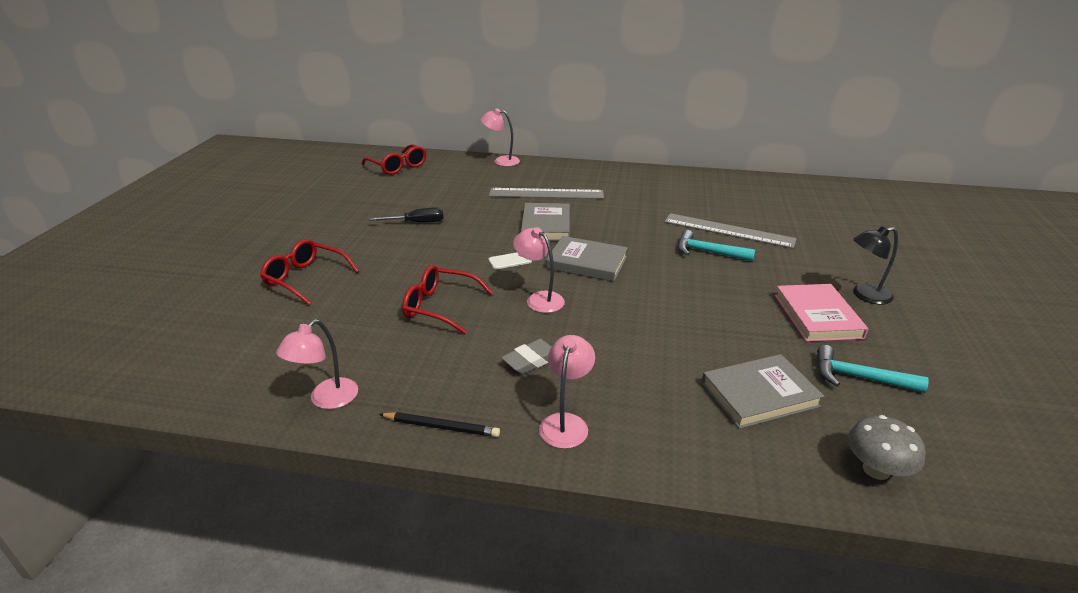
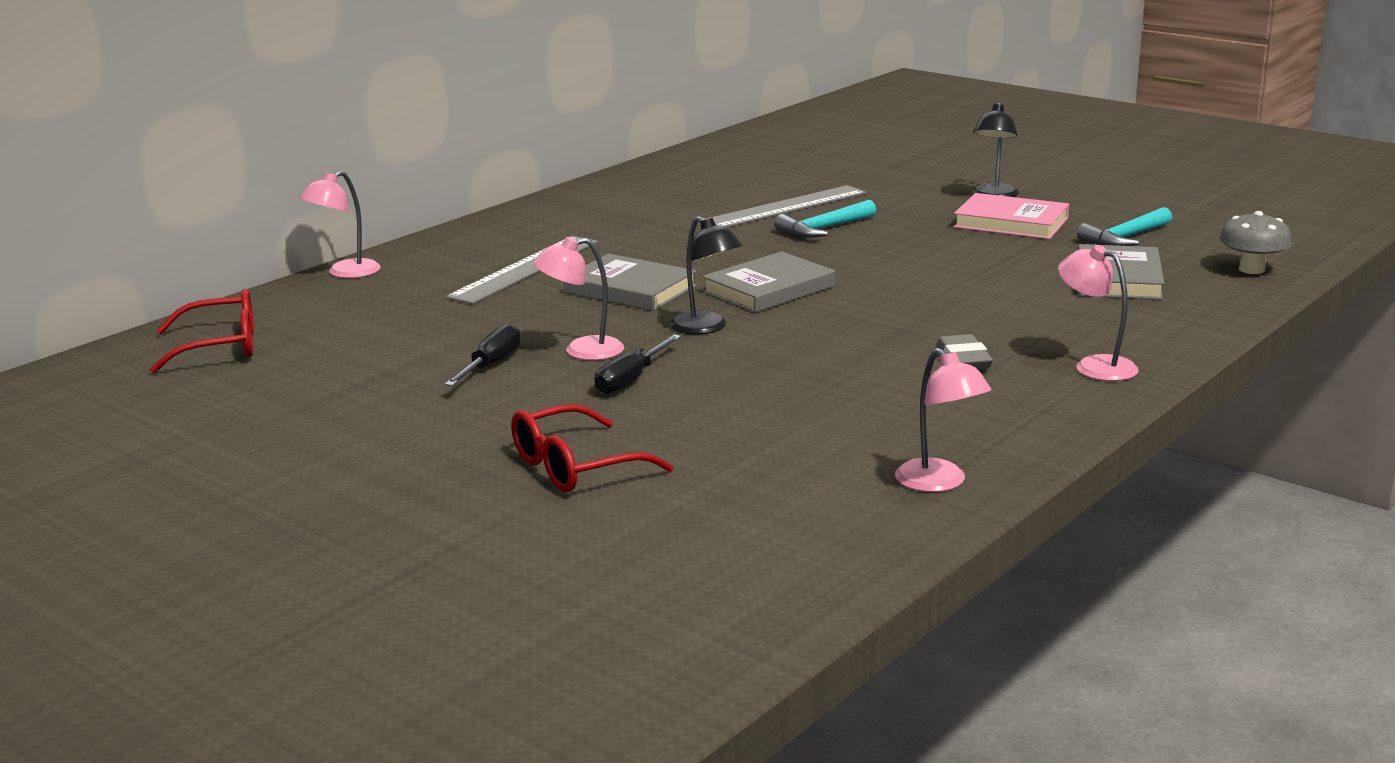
camera: 60 degrees left, 10 degrees down
(422, 261) = (631, 379): none -> black screwdriver
(440, 306) = (780, 388): red glasses -> none
(441, 427) = (1052, 425): black pencil -> none
(510, 261) = (706, 328): white phone -> black lamp
(539, 299) = (829, 330): pink lamp -> pink lamp (582, 351)

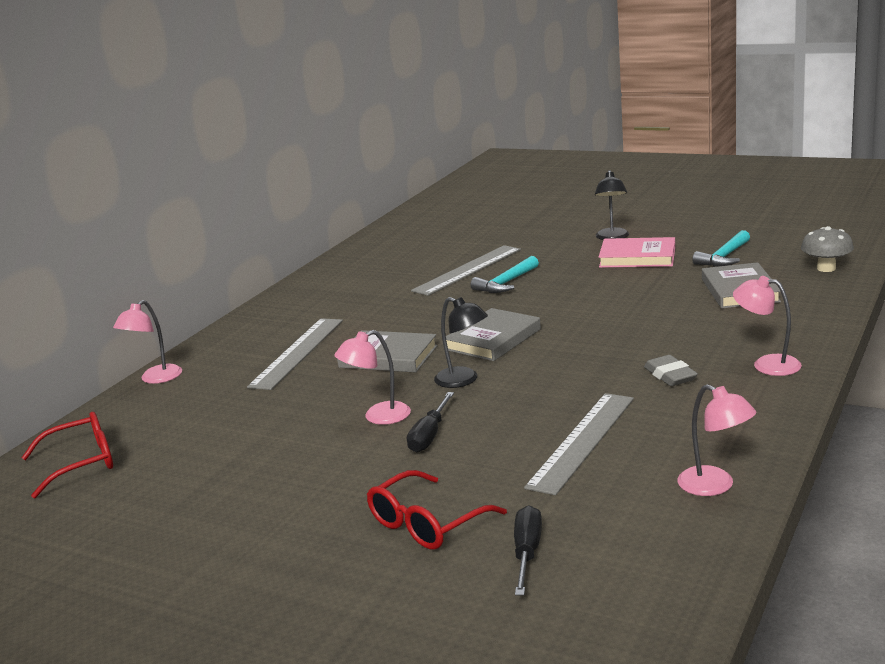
camera: 10 degrees left, 0 degrees up
(491, 365) = (312, 442): black screwdriver -> black screwdriver (527, 552)
(808, 413) = (582, 441): none -> grey ruler

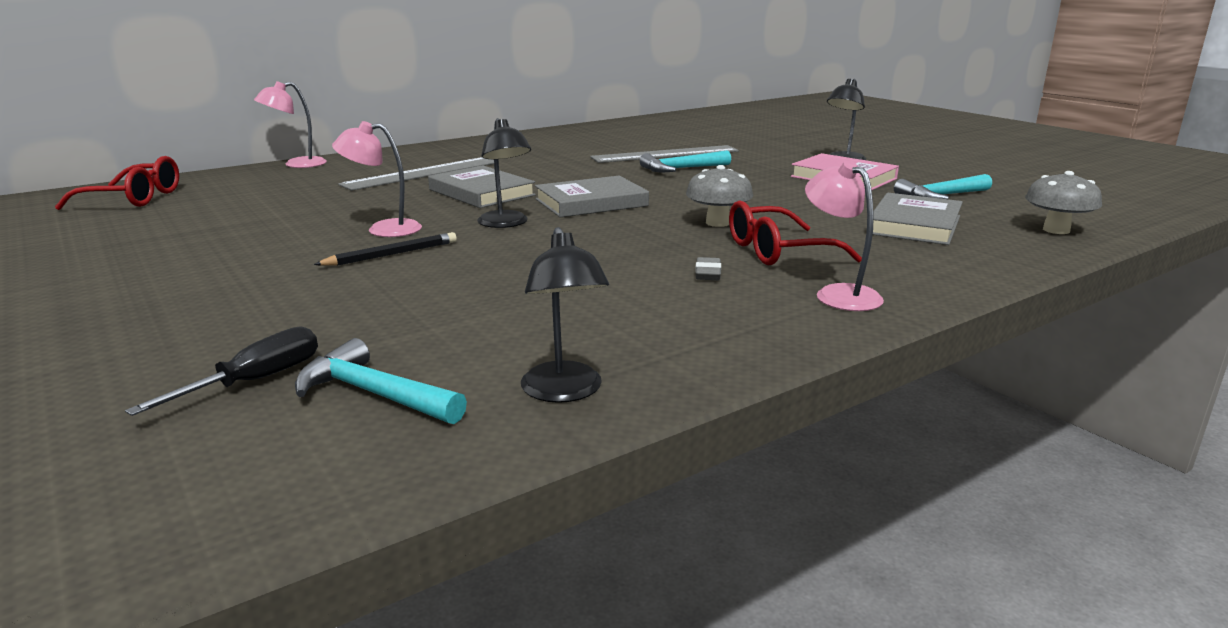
camera: 25 degrees right, 0 degrees up
(426, 524) = (236, 321): red glasses -> red glasses (777, 251)
(429, 435) = (392, 254): black screwdriver -> black pencil
(582, 441) = (510, 301): grey ruler -> none
(613, 330) = (717, 223): none -> grey mushroom
(614, 530) = (375, 394): none -> turquoise hammer
(670, 375) = (708, 273): grey eraser -> grey eraser, size x0.66
(715, 486) = (564, 392): pink lamp -> black lamp

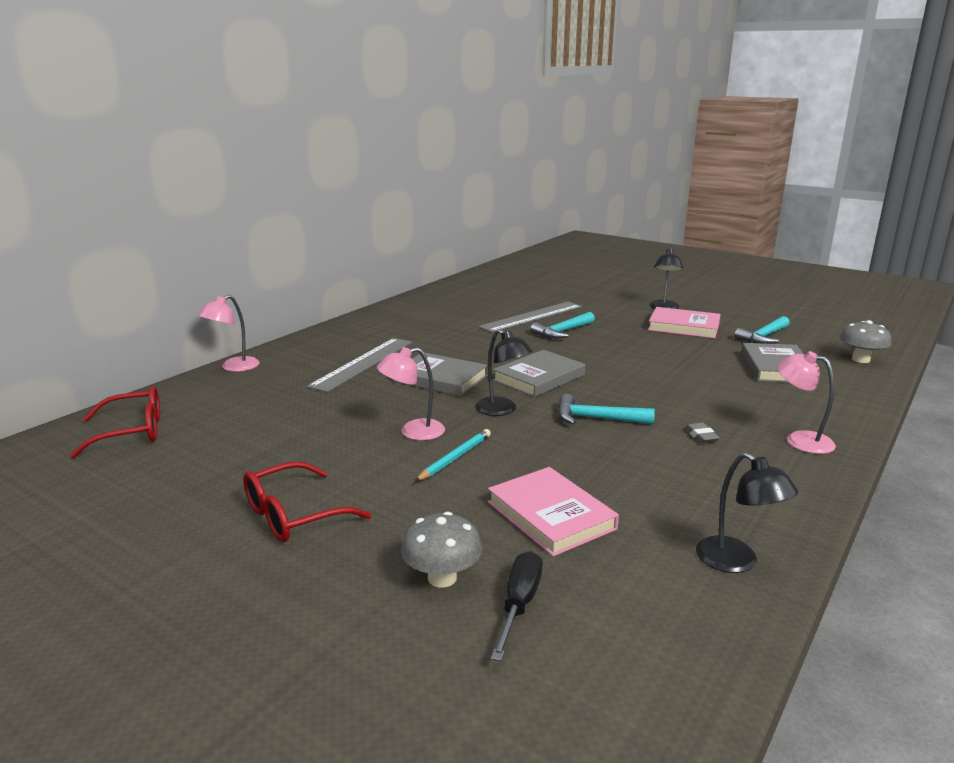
camera: 20 degrees left, 0 degrees up
(375, 394) = (619, 594): turquoise hammer -> turquoise hammer (597, 419)
(392, 254) = (455, 458): black pencil -> turquoise pencil
(413, 314) = (551, 515): none -> pink book
(717, 223) = (652, 385): grey mushroom -> grey mushroom (442, 578)
(777, 251) = (721, 407): red glasses -> red glasses (293, 515)

